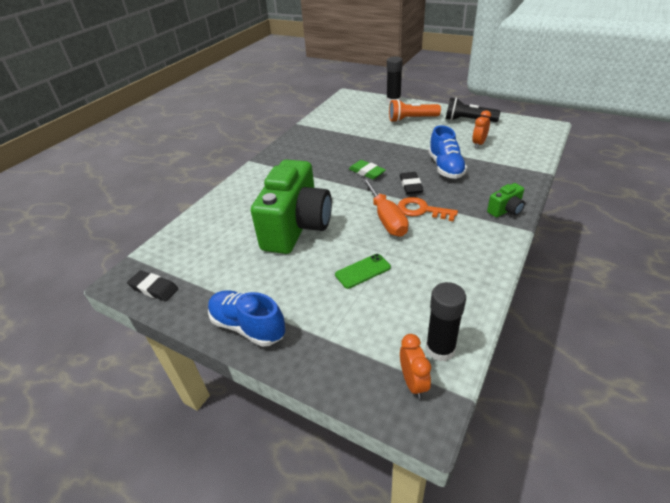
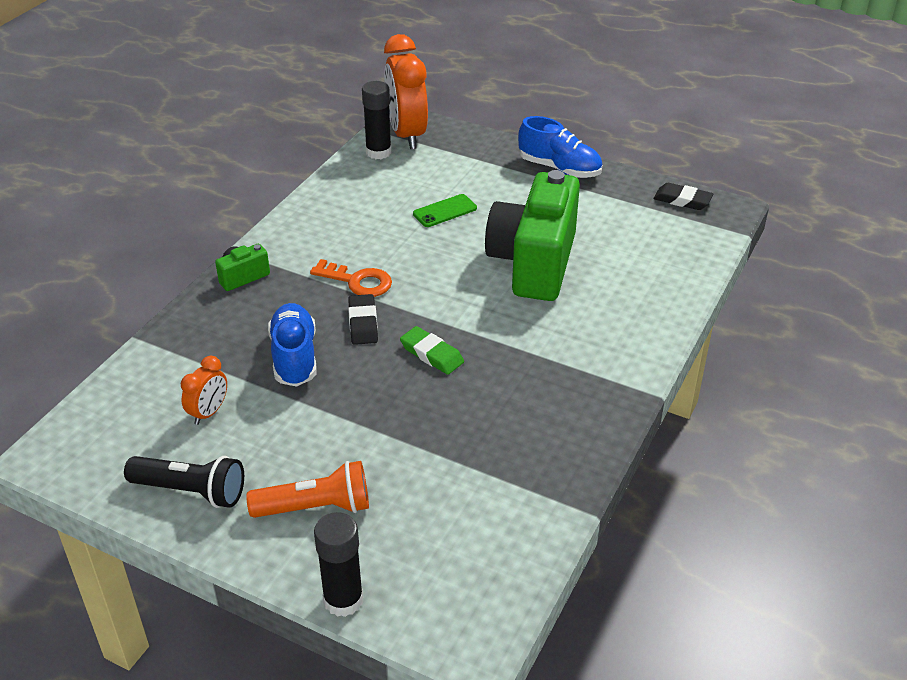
camera: 175 degrees right, 0 degrees up
(386, 219) = (409, 270): orange screwdriver -> none
(413, 382) = (407, 135): orange clock -> orange clock, size x2.08

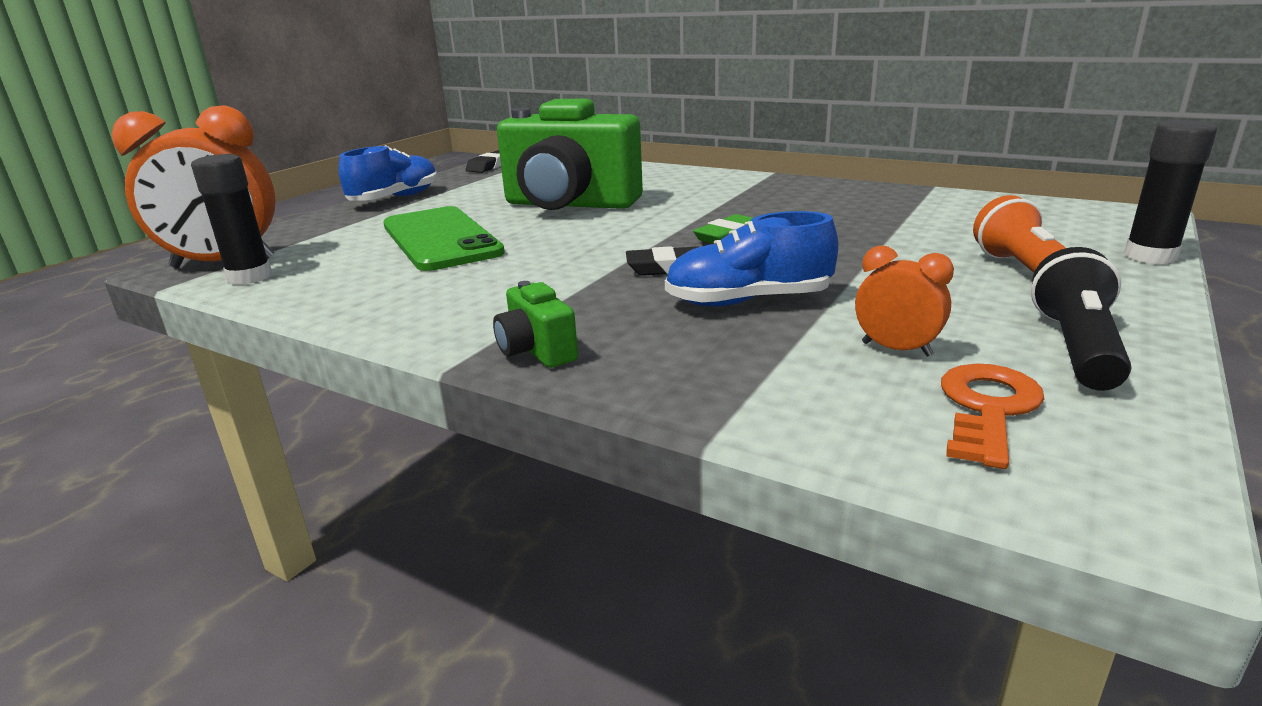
camera: 85 degrees left, 15 degrees down
(358, 281) = (577, 275): orange key -> orange key (987, 408)
(445, 211) = (441, 239): green phone -> green phone, size x2.08

